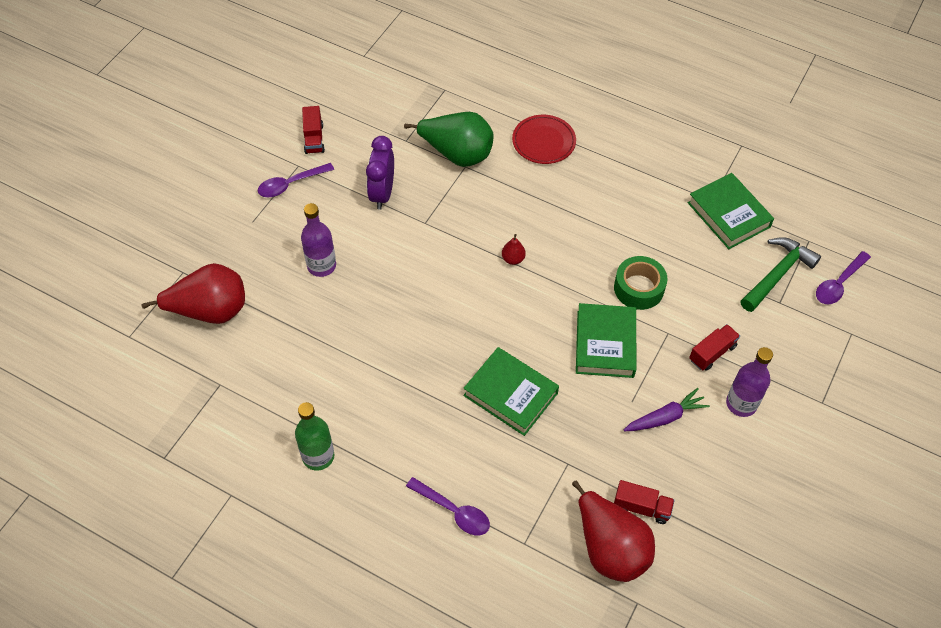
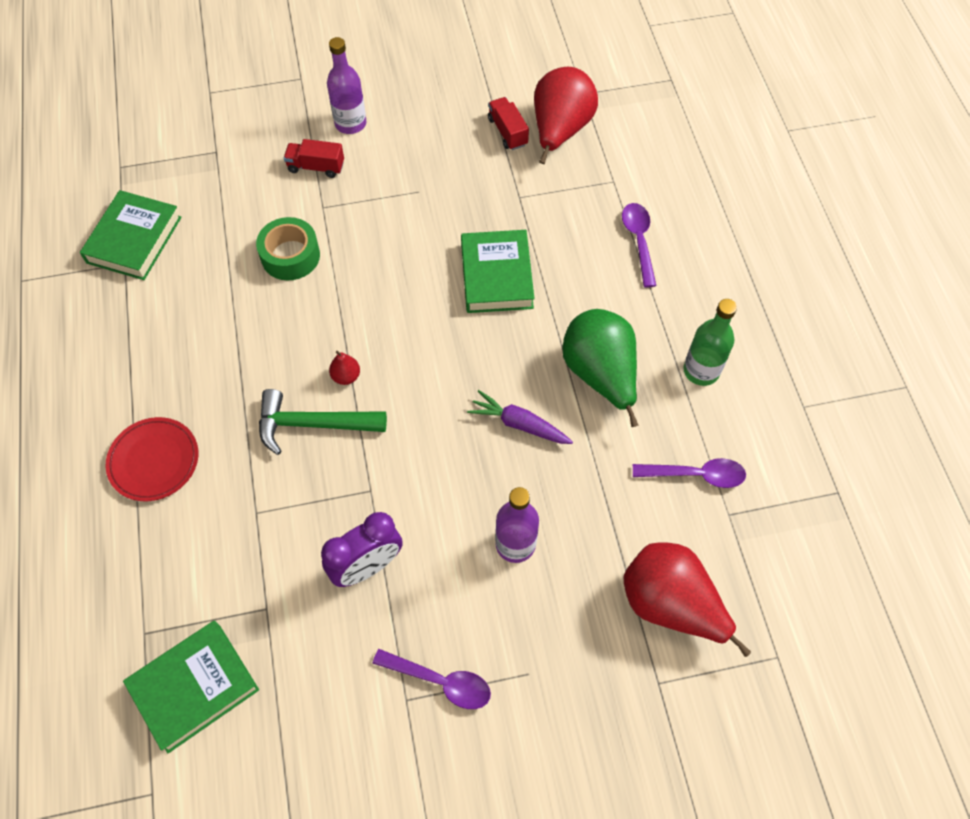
camera: 130 degrees left, 5 degrees up
(314, 139) = (349, 721): red truck -> none
(457, 154) = (243, 535): green pear -> green pear (600, 375)
(605, 344) = (377, 243): green book -> green book (194, 687)
(665, 417) = (412, 162): purple carrot -> purple carrot (519, 424)
(777, 274) = (183, 168): green hammer -> green hammer (313, 424)
(838, 284) = (158, 124): purple spoon -> purple spoon (696, 475)

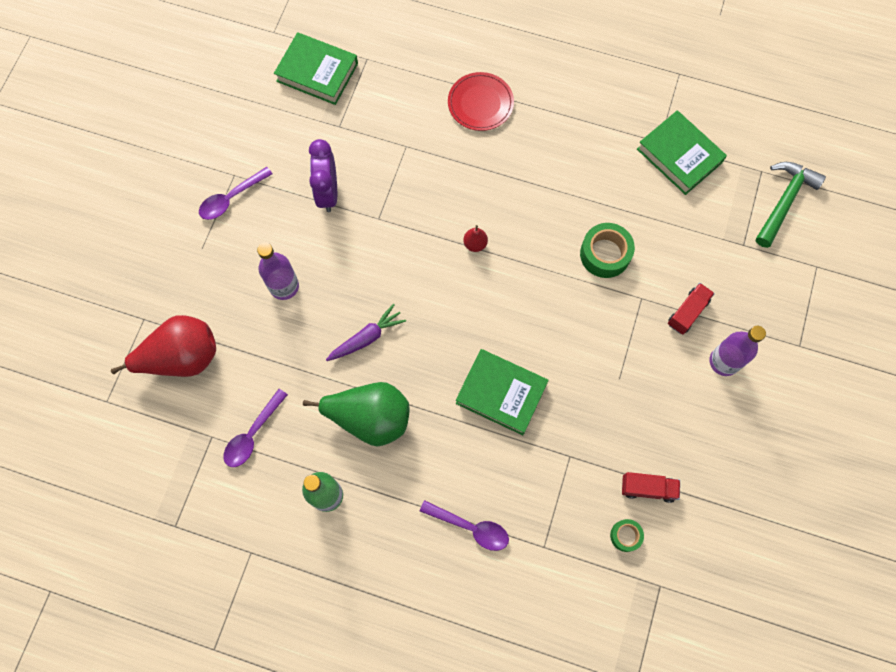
camera: 120 degrees right, 10 degrees up
(194, 687) = (317, 72): green book -> green book turned 60 degrees counterclockwise
(313, 424) = (449, 206): green hammer -> green hammer (784, 201)
(560, 131) = (625, 536): red pear -> green tape

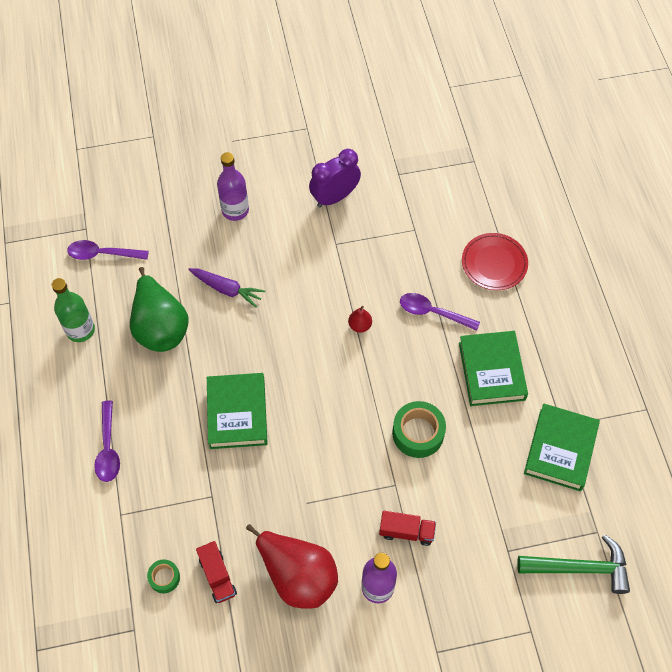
camera: 60 degrees right, 10 degrees down
(182, 357) = (137, 176): red pear -> red pear (298, 576)
(231, 198) = (286, 137): purple spoon -> purple spoon (432, 312)
(317, 72) = (436, 134): green book -> green book (491, 371)

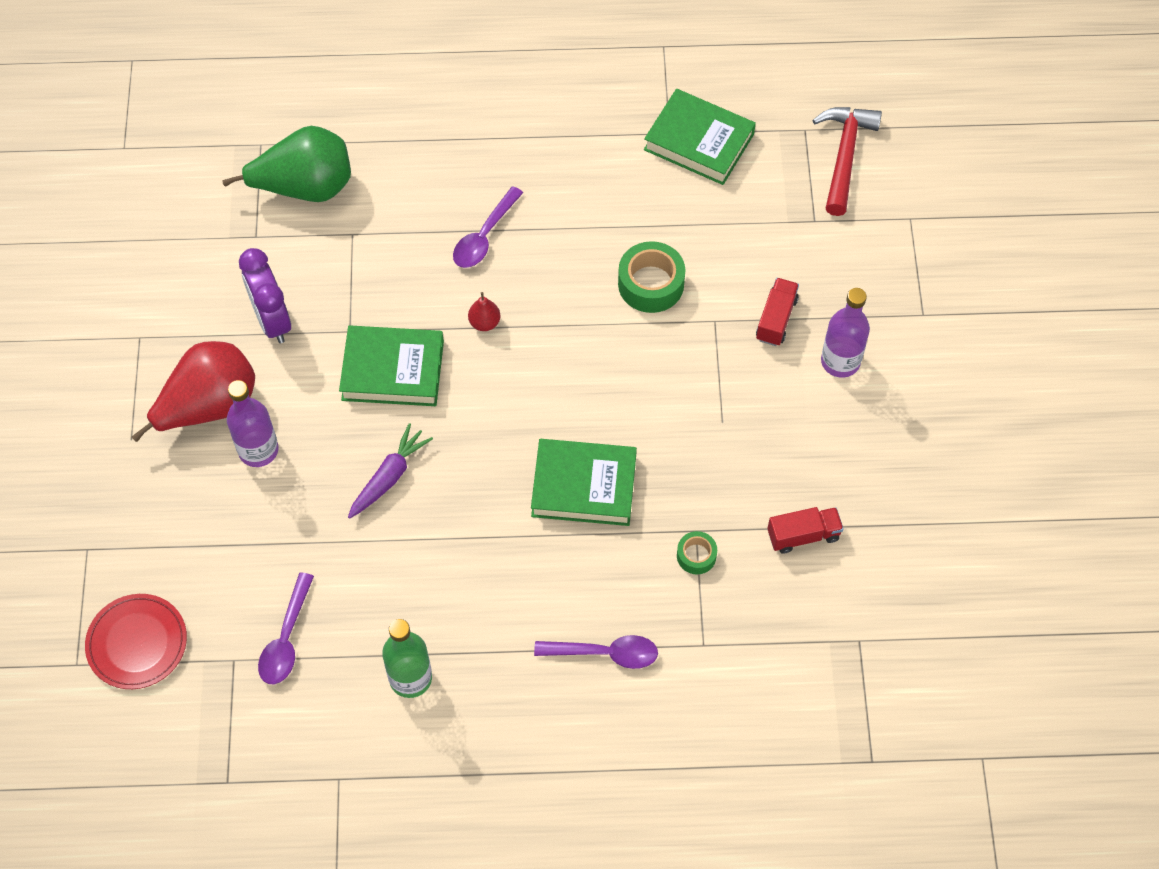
camera: 80 degrees left, 0 degrees up
(160, 327) = (430, 569): green pear -> green pear (305, 187)
(164, 578) = (797, 598): green tape -> green tape (696, 556)
(298, 576) = (814, 445): red pear -> red pear (209, 406)
(491, 371) = (582, 189): green book -> green book (393, 370)
(494, 263) = (428, 155): red plate -> red plate (137, 643)
(579, 568) = (844, 156): green hammer -> red hammer

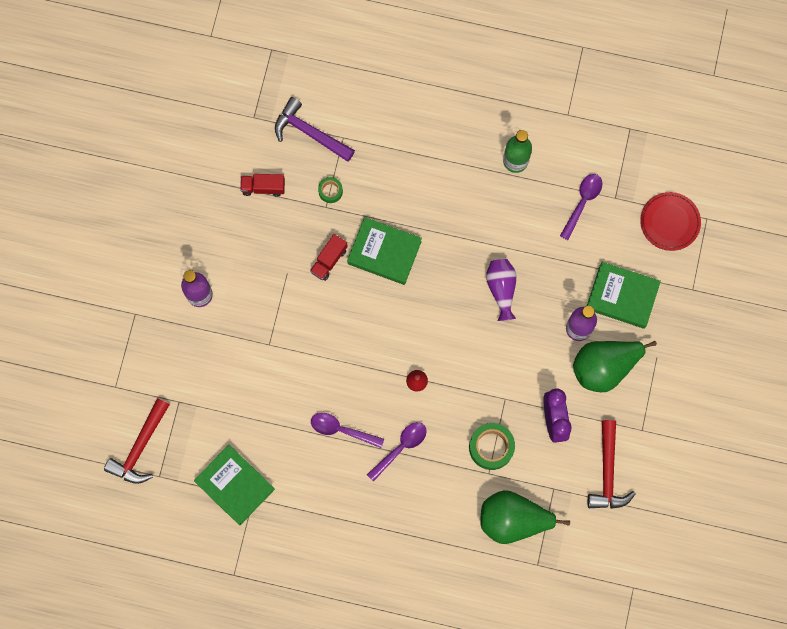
camera: 165 degrees left, 15 degrees up
(181, 273) = (607, 472): none -> red hammer
(209, 406) = (604, 367): red pear -> green pear
(389, 477) = (501, 289): purple carrot -> purple vase
(393, 370) = (483, 363): green book -> green book (622, 296)
(605, 653) = (400, 147): purple spoon -> purple spoon (341, 430)
(651, 284) = (301, 382): green tape -> green tape (491, 447)
(759, 639) = (310, 133): none -> purple hammer
(776, 319) = (229, 335): red truck -> red truck (329, 260)

